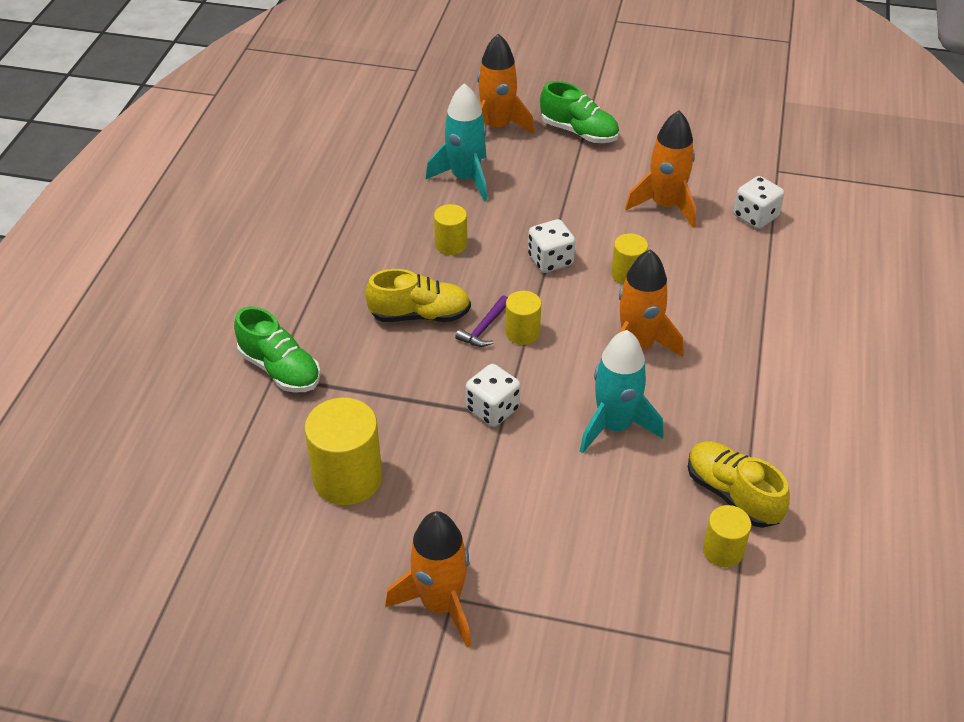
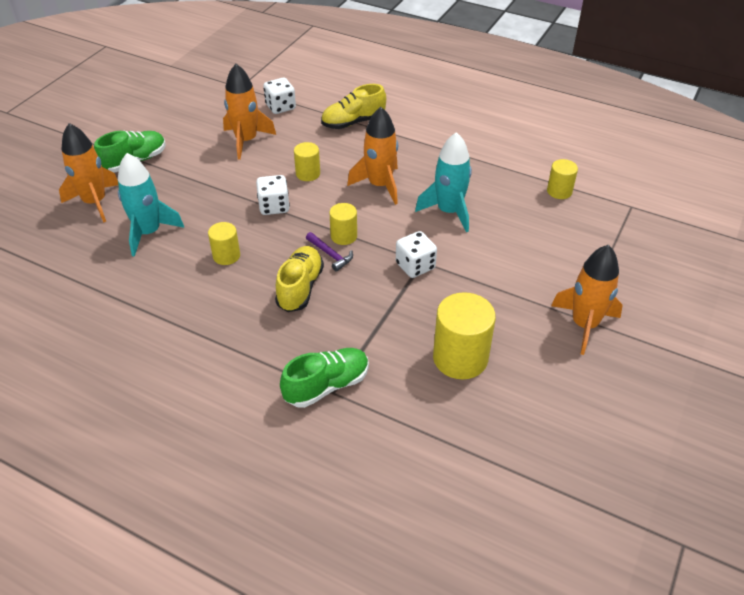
camera: 75 degrees left, 0 degrees up
(732, 494) = (518, 177): yellow shoe -> yellow shoe (353, 122)

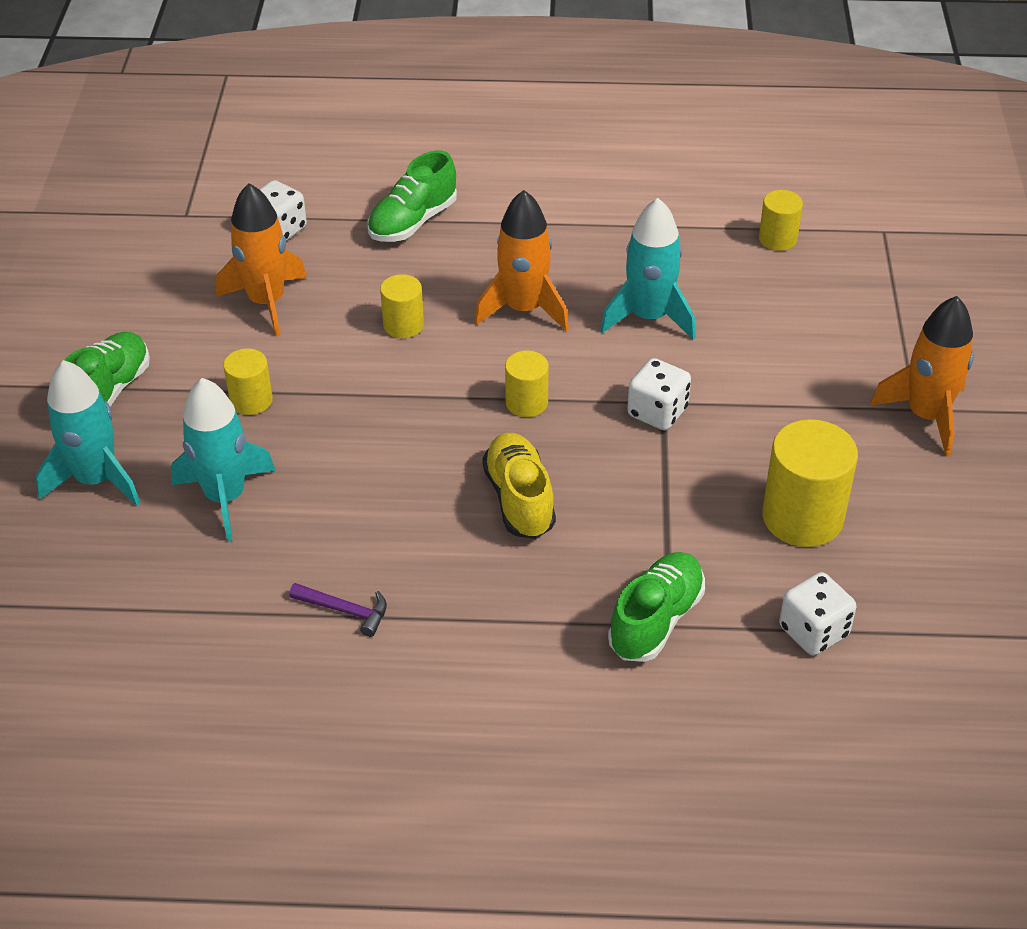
camera: 25 degrees left, 0 degrees up
(95, 202) = (96, 479): orange rocket -> turquoise rocket
(226, 256) = (375, 490): yellow cylinder -> yellow cylinder (251, 400)
(274, 206) = (390, 392): white dice -> white dice (813, 631)
(330, 255) = (527, 436): purple hammer -> purple hammer (345, 611)
(353, 122) = (413, 222): yellow shoe -> green shoe

